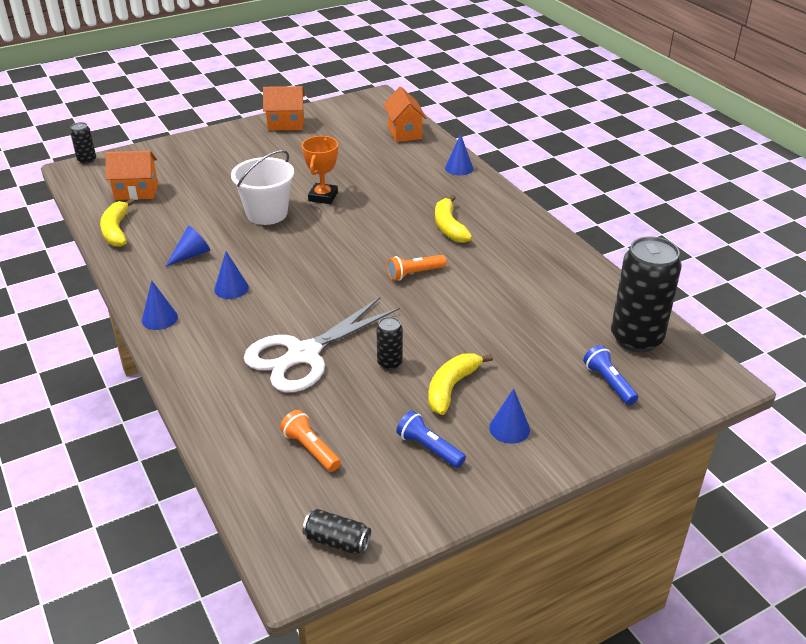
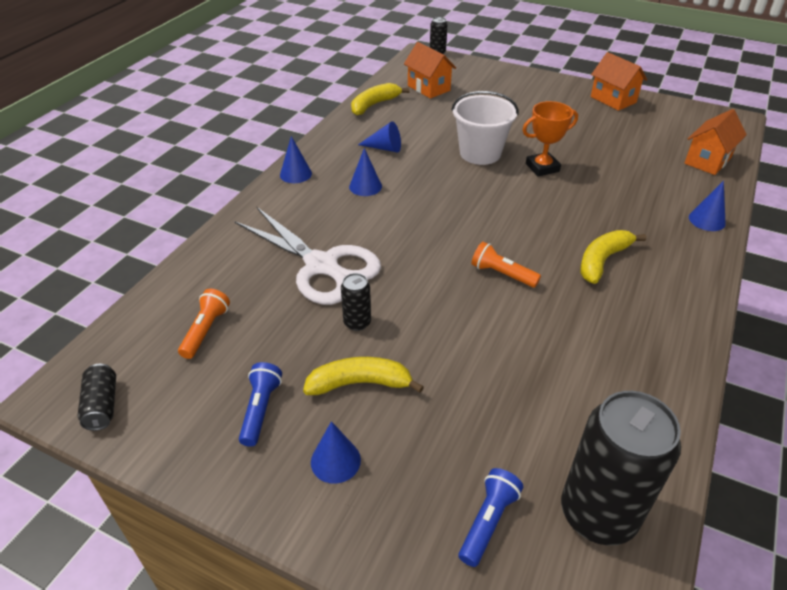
camera: 55 degrees right, 5 degrees up
(304, 354) = (321, 265): white scissors -> white scissors turned 150 degrees counterclockwise

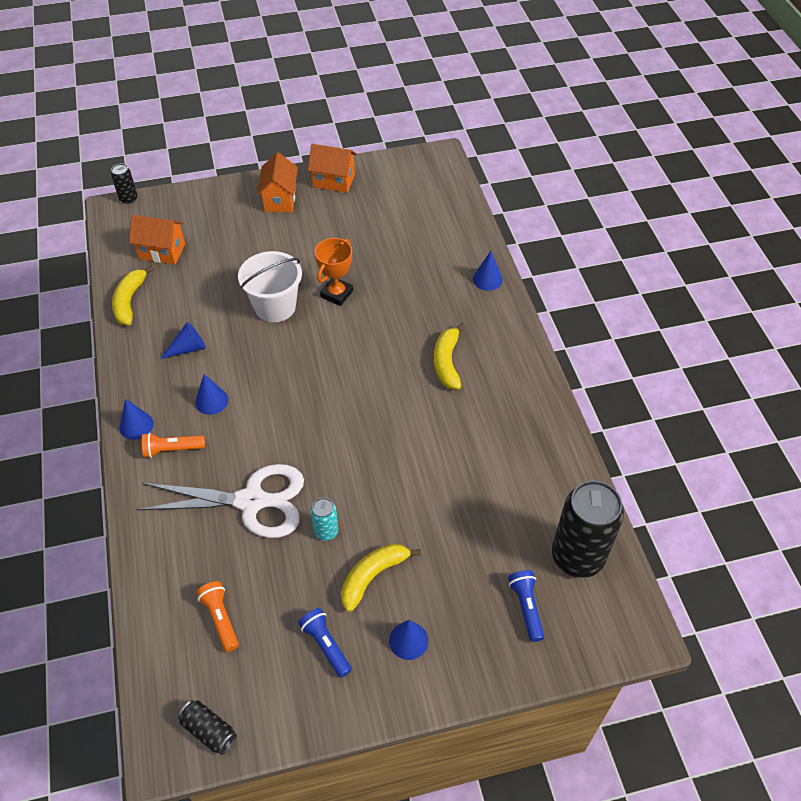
camera: 40 degrees left, 10 degrees up
(357, 322) = (326, 531): black can -> turquoise can
(502, 274) = (390, 419): orange flashlight -> orange flashlight (172, 449)
(707, 161) = (450, 215): orange house -> orange house (280, 199)

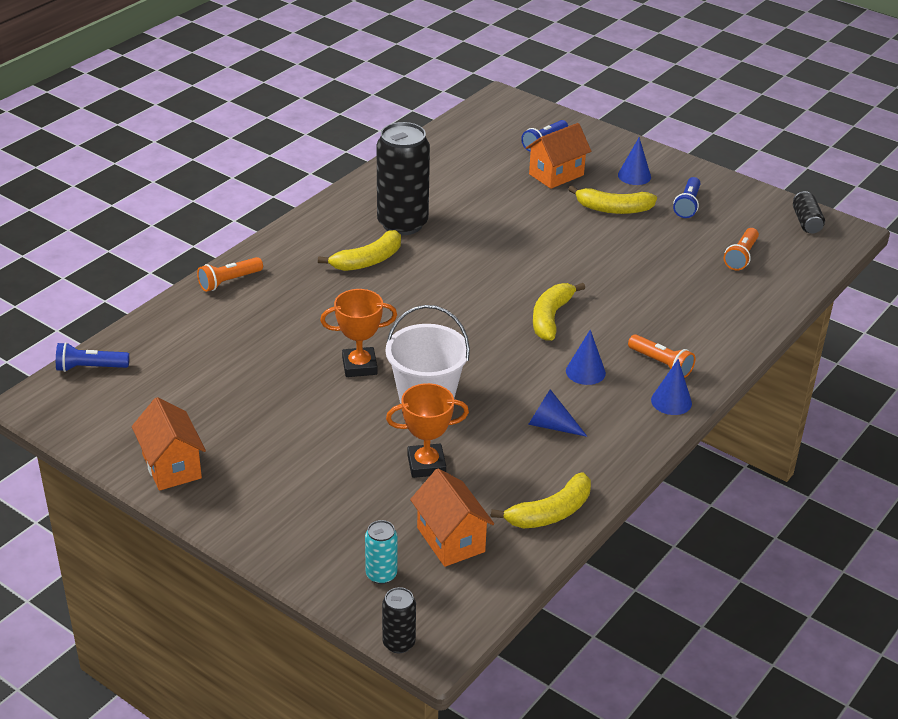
camera: 130 degrees left, 15 degrees down
(223, 274) = (426, 465): none -> orange trophy
(251, 501) = (641, 293): white scissors -> none
(280, 199) = (253, 493): orange house -> orange house (556, 174)
(282, 423) = (551, 317): none -> yellow banana
(326, 531) = (611, 245): turquoise can -> turquoise can (381, 575)
(452, 185) = (90, 367): none -> blue flashlight
(487, 279) = (229, 281): blue cone -> orange flashlight
(577, 557) = (477, 137): black can -> black can (402, 224)

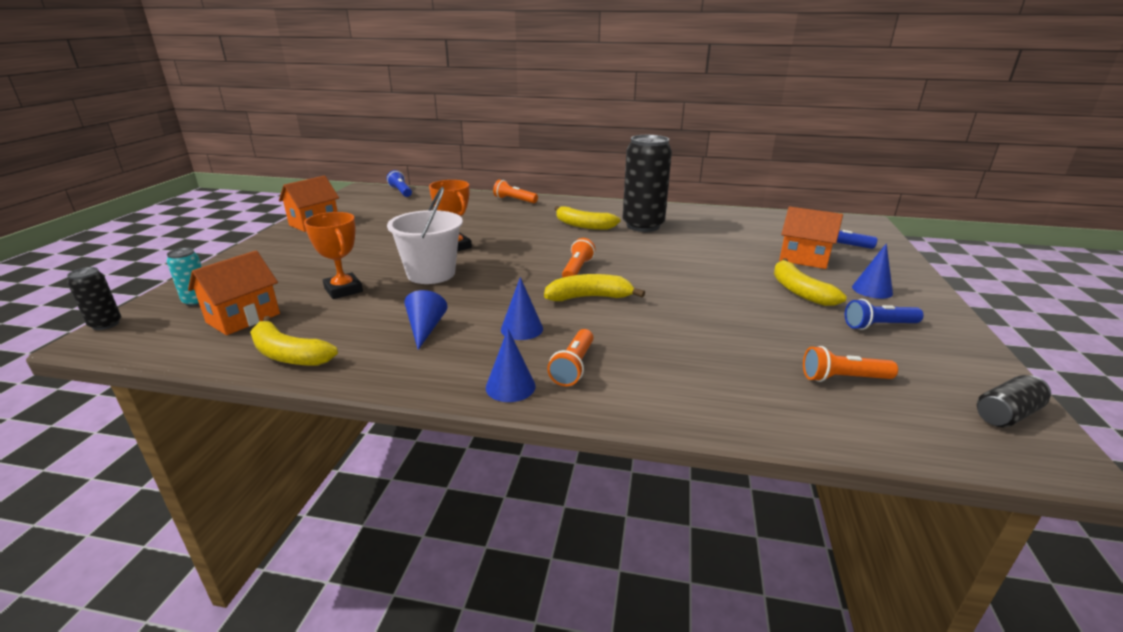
camera: 65 degrees right, 10 degrees down
(485, 304) = (577, 269): none -> orange flashlight

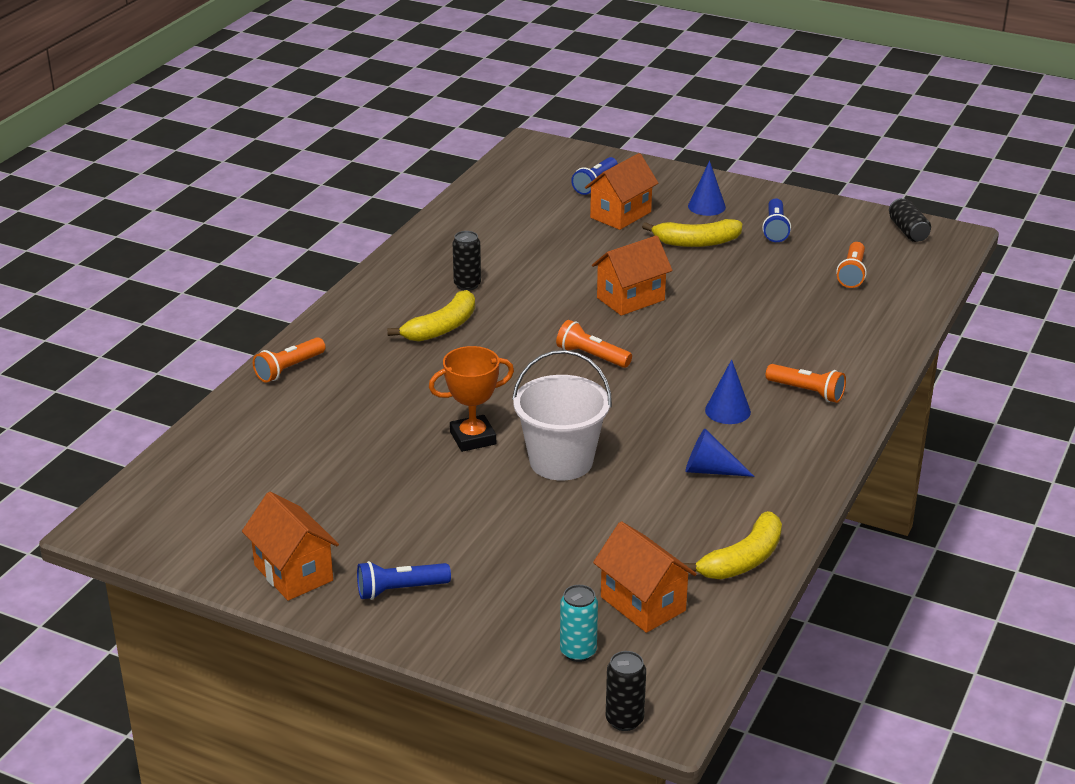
camera: 75 degrees left, 5 degrees up
(343, 290) = (586, 530): orange trophy -> none
(401, 191) = (157, 481): blue flashlight -> blue flashlight (400, 590)
(510, 386) = (832, 428): blue cone -> none
(589, 297) = (669, 360): yellow banana -> none
(643, 226) = (467, 285): black can -> black can, size x0.46
(674, 275) = (630, 299): none -> orange house

